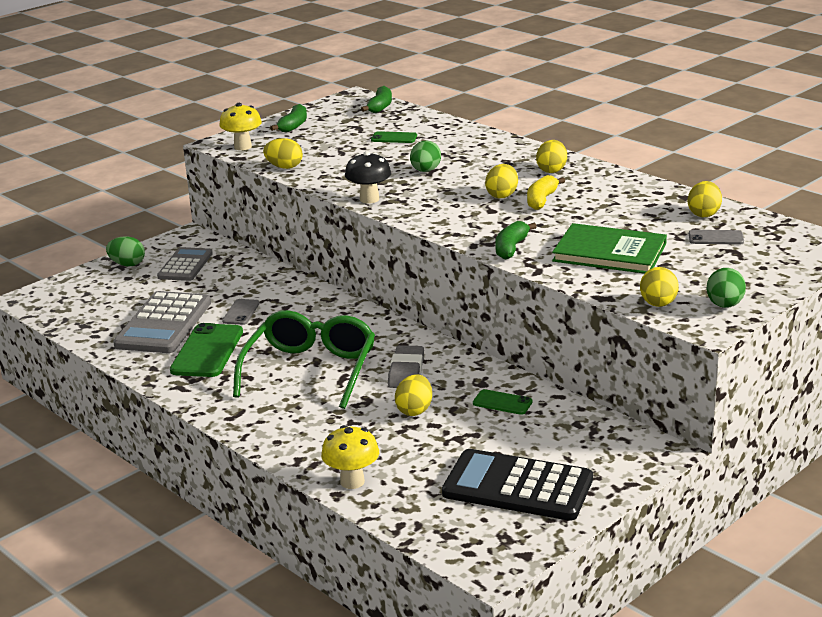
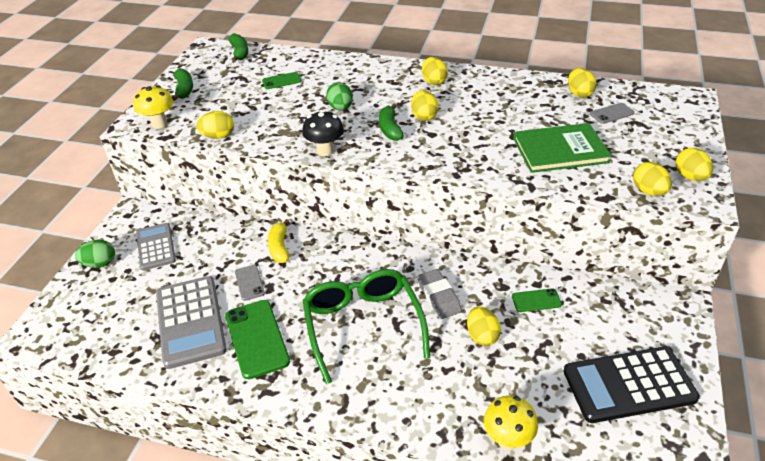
camera: 30 degrees left, 15 degrees up
(511, 248) = (487, 168): green banana -> green banana (390, 129)
(541, 200) = (457, 112): yellow banana -> yellow banana (279, 247)
(724, 305) = (690, 177): green egg -> yellow egg

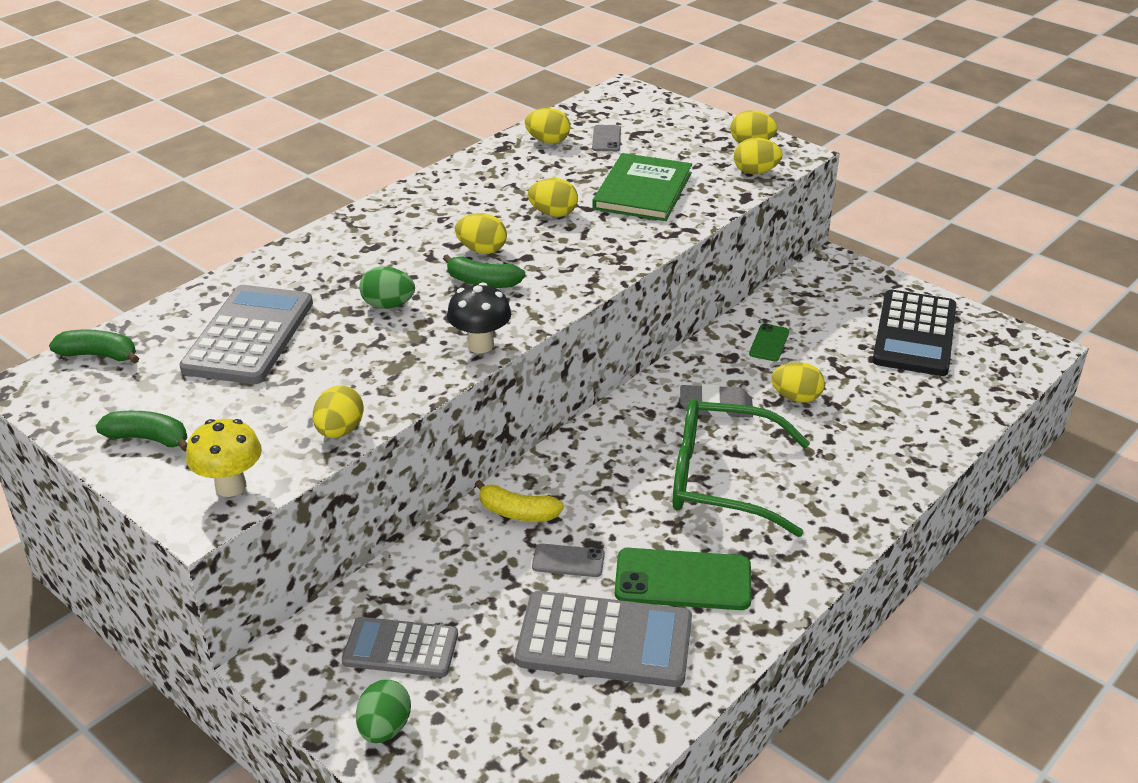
camera: 65 degrees left, 5 degrees down
(281, 81) = (249, 336): green phone -> grey calculator
(434, 81) = (408, 218): yellow egg -> yellow egg (553, 213)
(507, 439) = (942, 432): yellow mushroom -> none

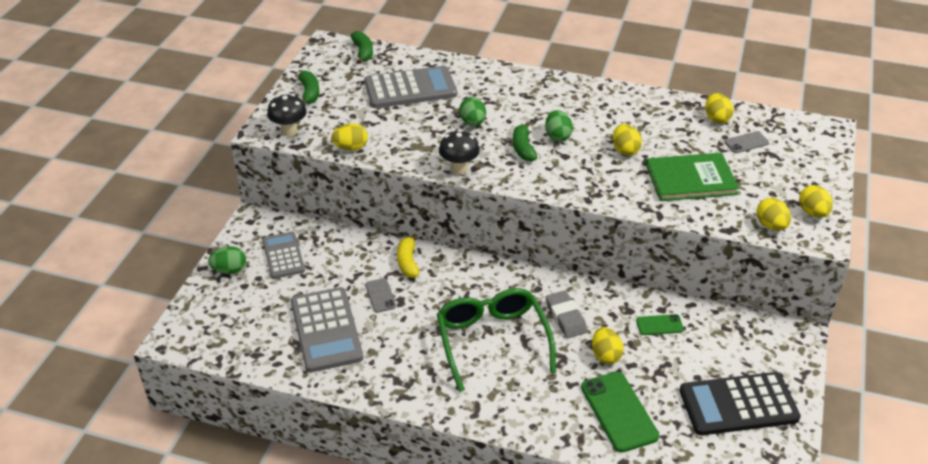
camera: 65 degrees right, 5 degrees up
(230, 486) = (289, 131): yellow mushroom -> black mushroom
(482, 250) = (557, 136): yellow egg -> green egg
(683, 580) = (391, 348): green phone -> green phone (619, 411)

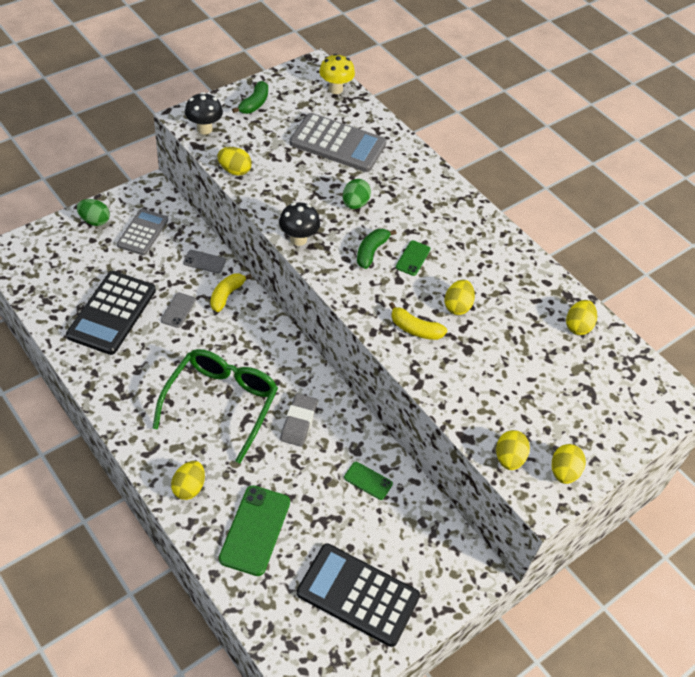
camera: 30 degrees right, 10 degrees up
(326, 330) = (112, 313): grey calculator -> black calculator
(363, 52) = (335, 89): green banana -> yellow mushroom
(557, 136) = (413, 258): green egg -> green phone
(605, 355) = (295, 476): yellow egg -> yellow egg (189, 487)
(614, 181) = (415, 329): none -> yellow banana
(690, 179) = (485, 369): green book -> none
(746, 142) = (579, 366): grey phone -> grey phone (204, 262)

